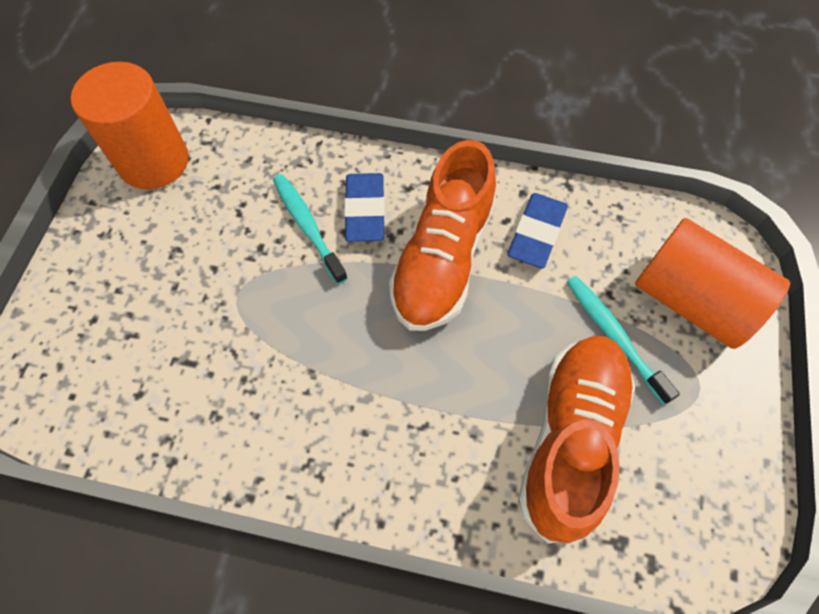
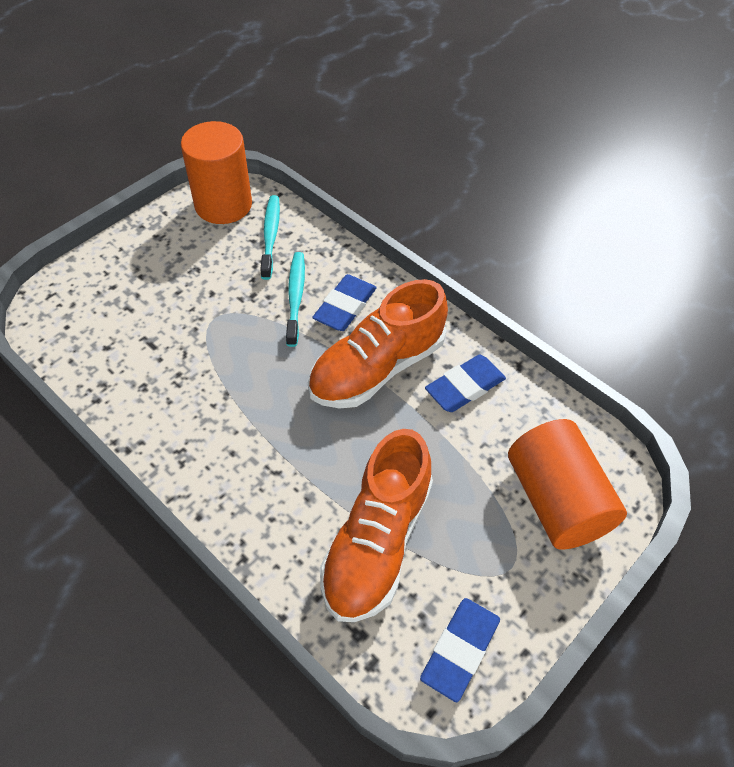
camera: 30 degrees right, 10 degrees down
(570, 439) = (377, 542): orange shoe -> orange shoe turned 150 degrees clockwise
(614, 336) = (469, 491): turquoise toothbrush -> turquoise toothbrush (270, 236)
(715, 497) = (460, 650): none -> blue eraser

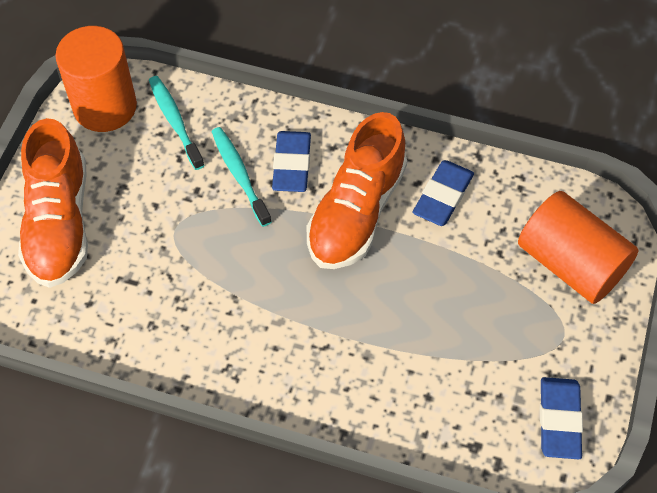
camera: 25 degrees left, 5 degrees up
(377, 542) = (446, 366): orange shoe -> orange shoe (59, 223)

